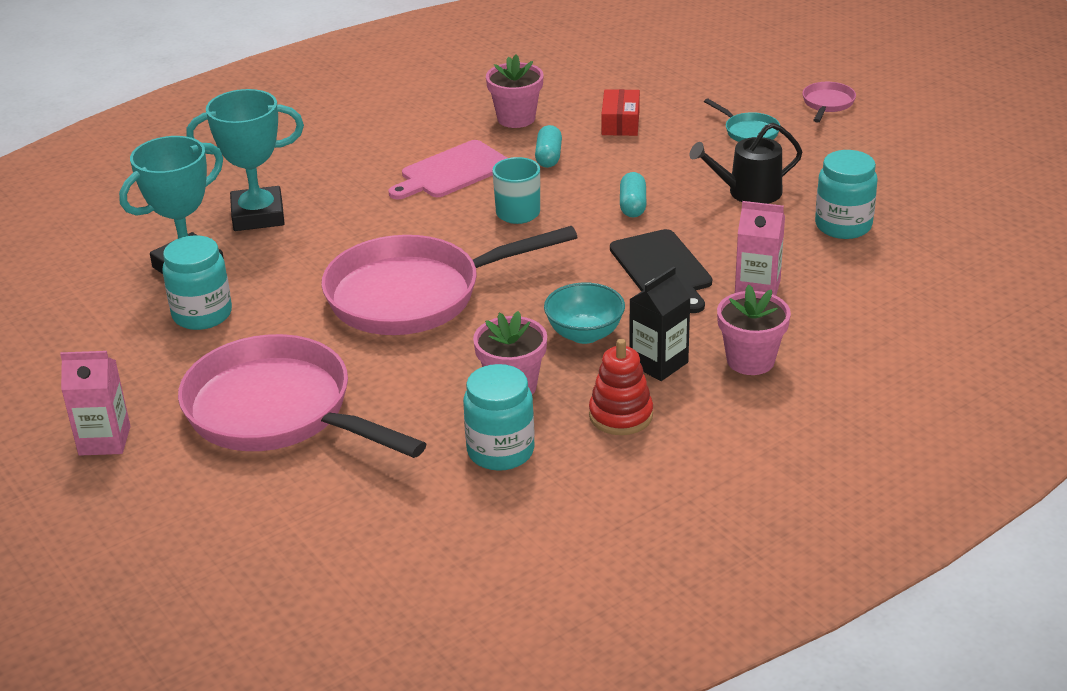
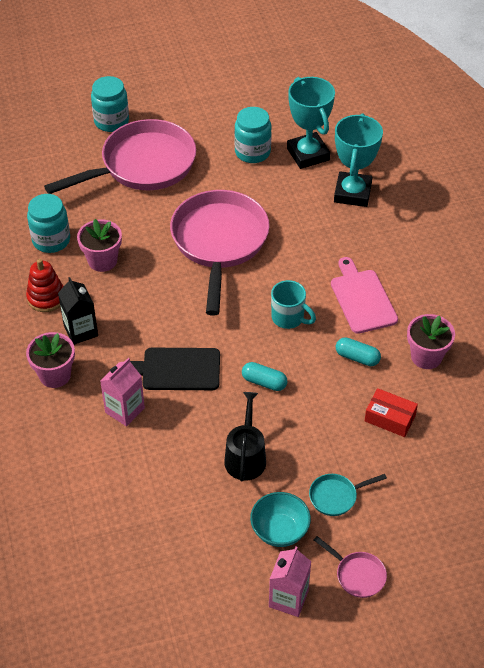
camera: 110 degrees right, 15 degrees up
(104, 440) = (159, 103): pink carton -> pink carton (288, 598)
(584, 334) = (131, 307): turquoise bowl -> turquoise bowl (279, 531)
(843, 226) = (169, 494): turquoise jar -> turquoise jar (111, 121)

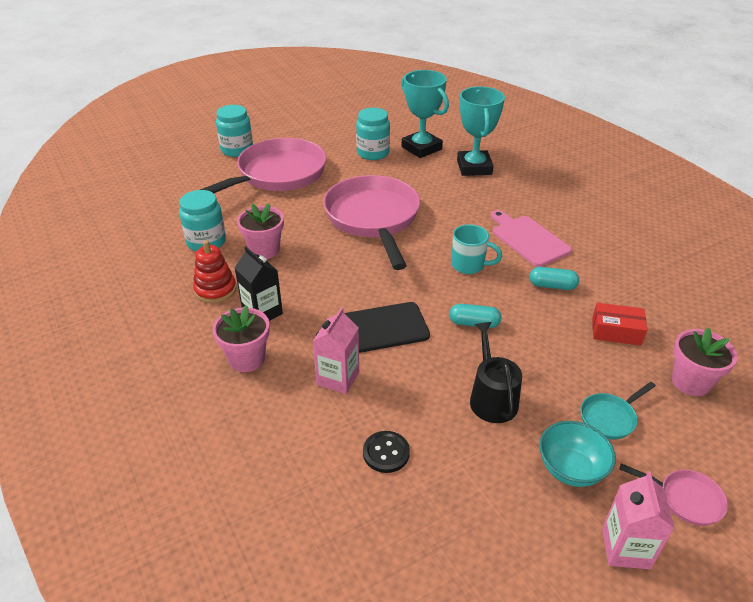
camera: 15 degrees left, 10 degrees down
(140, 484) = (386, 453): none -> black button
(426, 357) = (615, 274): pink flower pot -> pink flower pot (691, 382)

